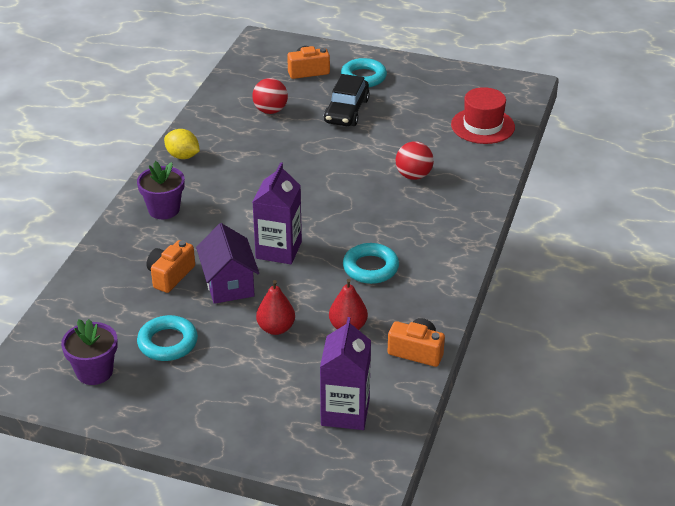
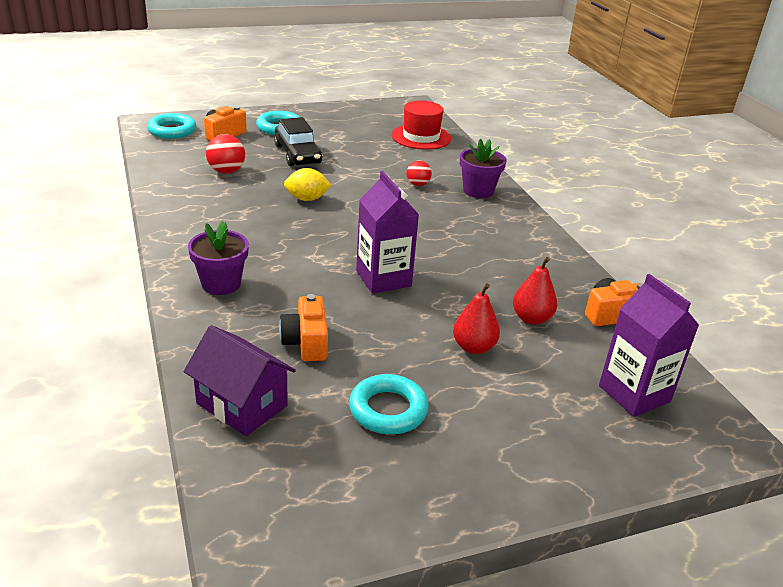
camera: 40 degrees left, 5 degrees down
(94, 372) = (346, 482): purple flower pot -> purple flower pot (478, 191)
(183, 156) = (182, 231): yellow lemon -> yellow lemon (307, 199)
(229, 284) = (376, 326): purple house -> purple house (242, 404)
(370, 268) = (481, 263): turquoise ring -> turquoise ring (172, 131)
(413, 176) = (418, 184): red ball -> red ball, size x0.66

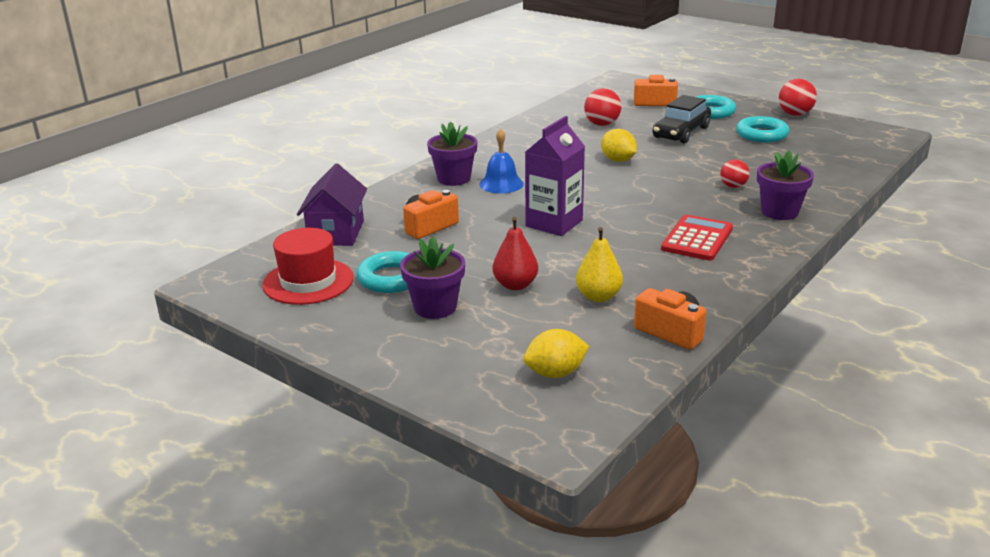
camera: 60 degrees right, 5 degrees down
(172, 131) = (623, 89): turquoise ring -> turquoise ring (761, 134)
(271, 266) = (501, 184): none -> blue bell
(334, 109) = (795, 114): none -> red ball
(421, 137) = (829, 158): red hat -> red hat (308, 281)
(472, 408) = (435, 307): none -> purple flower pot
(483, 237) = (697, 239): none -> red calculator
(531, 318) = (598, 297): red pear -> yellow pear
(634, 393) = (555, 373): purple carton -> yellow lemon

